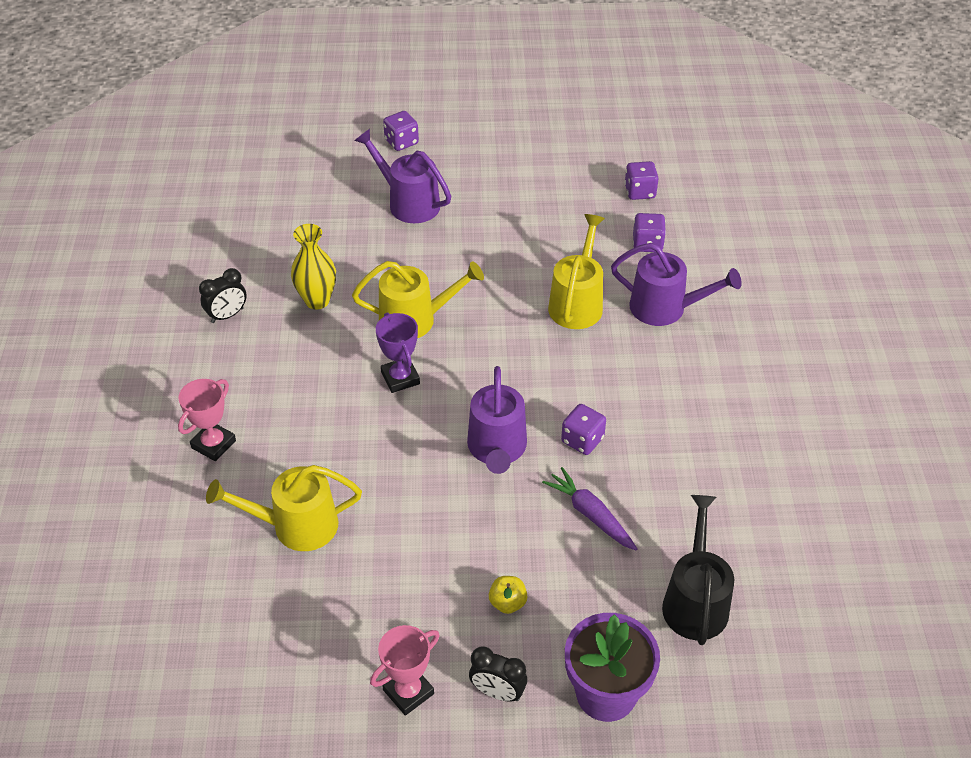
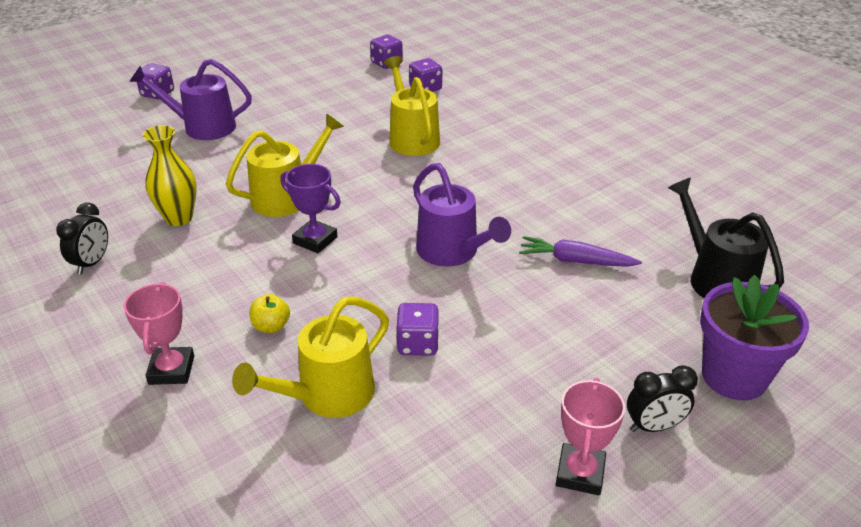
camera: 35 degrees left, 10 degrees down
(507, 603) = (584, 354): yellow apple -> yellow apple (271, 326)
(582, 440) = (513, 217): purple dice -> purple dice (418, 344)
(666, 308) = (481, 118): purple watering can -> none

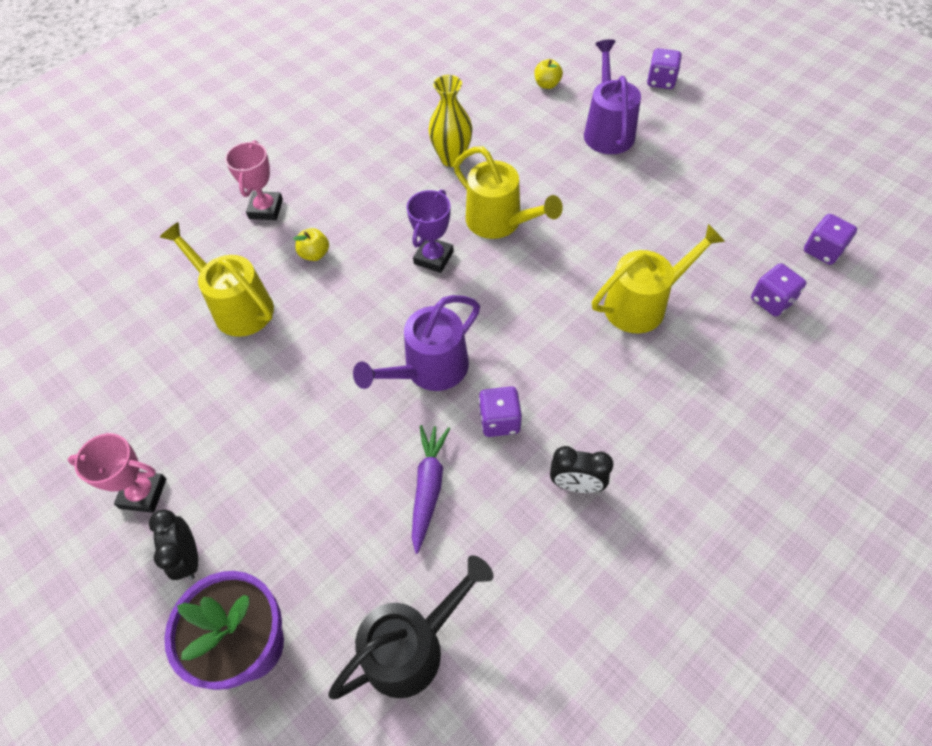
camera: 85 degrees right, 20 degrees up
(92, 263) = (384, 128): black clock -> black clock (576, 485)
(111, 150) = (547, 84): none -> yellow apple
(172, 370) = (266, 209): pink trophy -> pink trophy turned 75 degrees counterclockwise
(418, 344) = (295, 358): purple dice -> purple dice (499, 421)

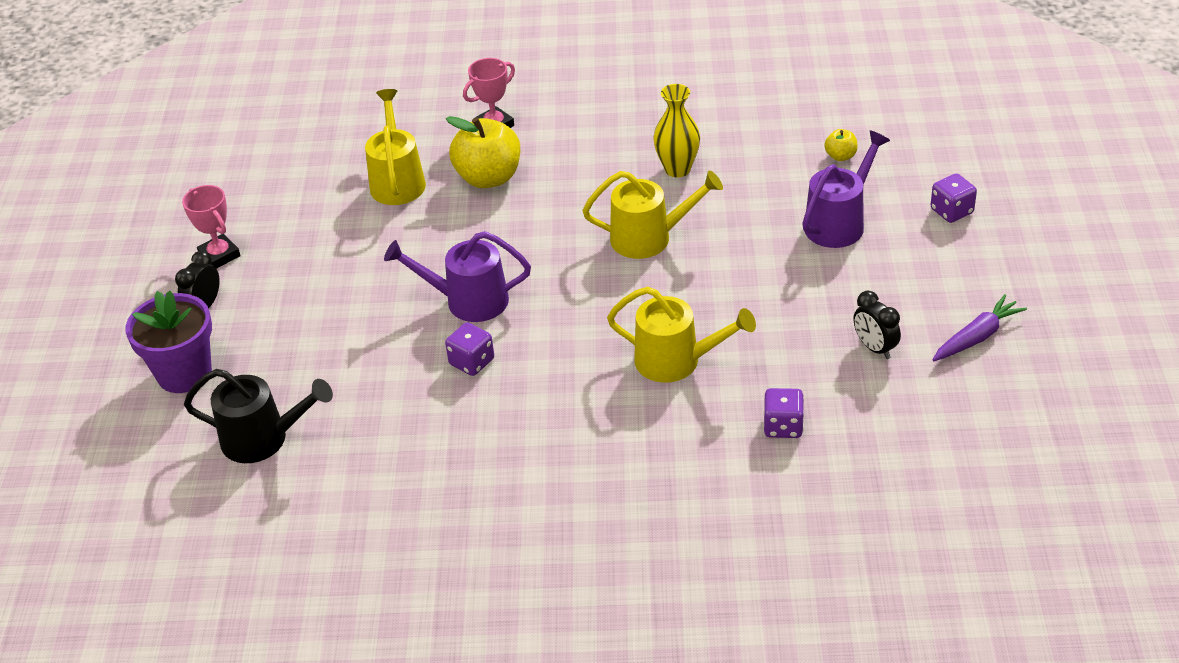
camera: 45 degrees right, 15 degrees down
(315, 254) = (489, 178): yellow apple -> yellow apple, size x2.17
(428, 487) = (378, 367): purple carrot -> purple carrot (977, 337)
(433, 258) = (567, 232): purple trophy -> none
(500, 222) = (650, 238): yellow watering can -> yellow watering can turned 90 degrees counterclockwise
(576, 485) = (469, 432): black clock -> black clock (875, 348)
(822, 251) = (886, 423): purple dice -> none

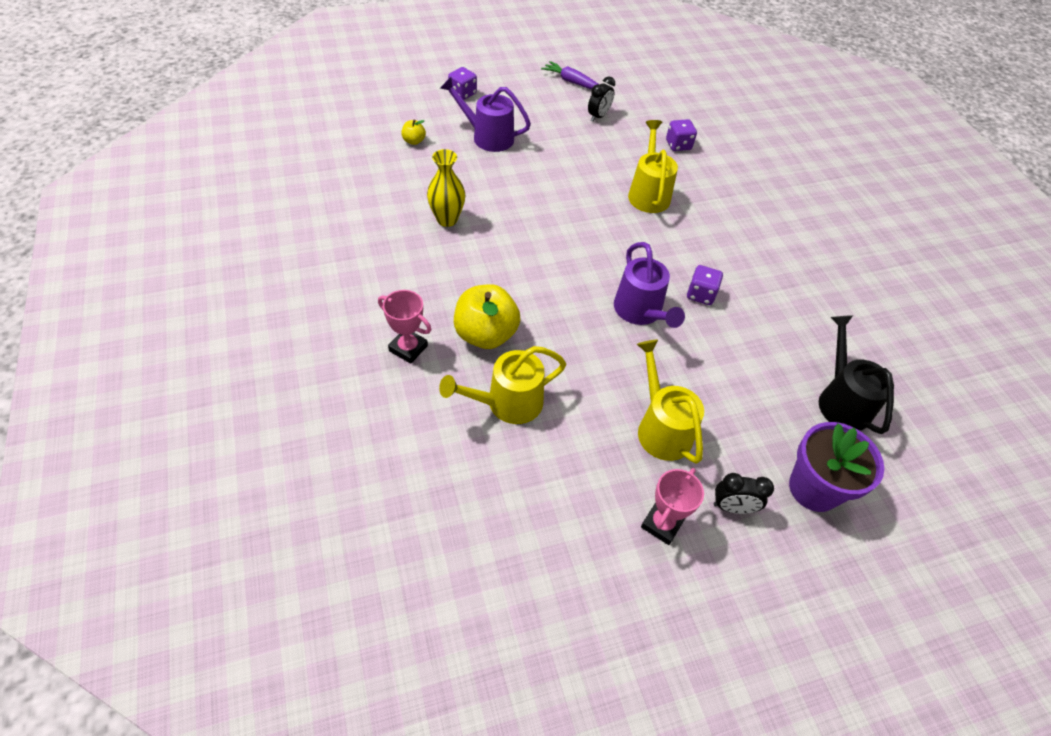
camera: 115 degrees left, 10 degrees up
(650, 238) = (532, 223): yellow watering can -> yellow watering can (661, 427)

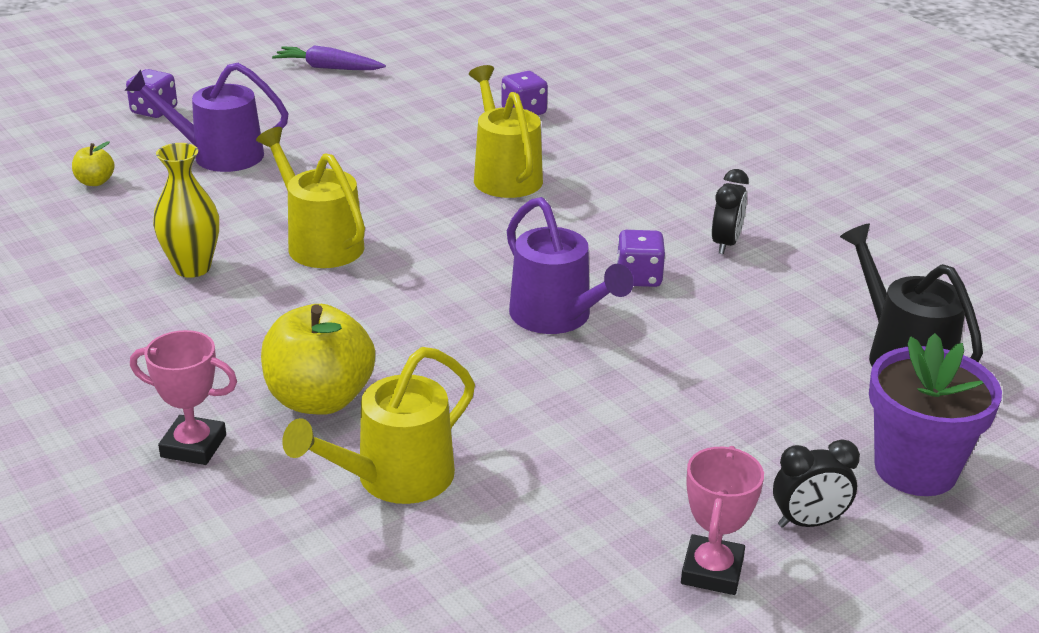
camera: 15 degrees left, 20 degrees down
(598, 116) = (386, 100): black clock -> black clock (726, 244)
(661, 427) = (654, 451): yellow watering can -> yellow watering can (319, 242)

